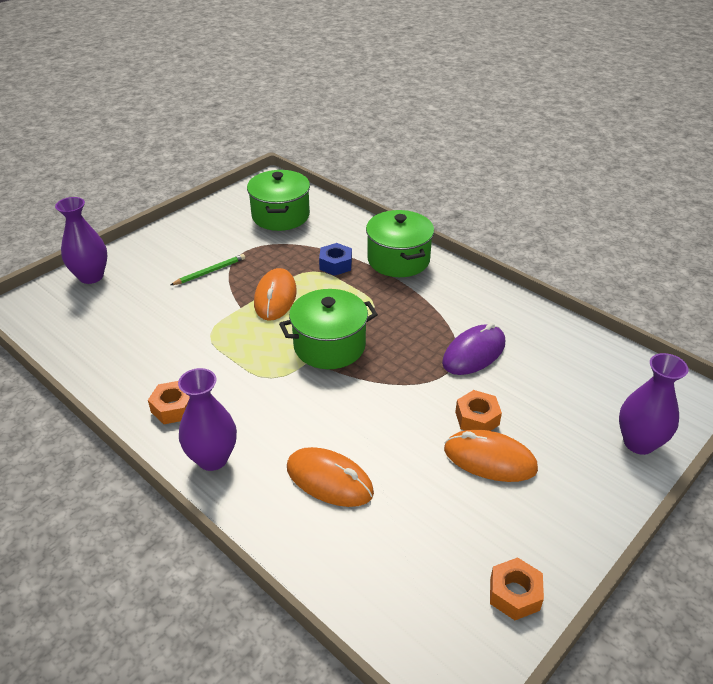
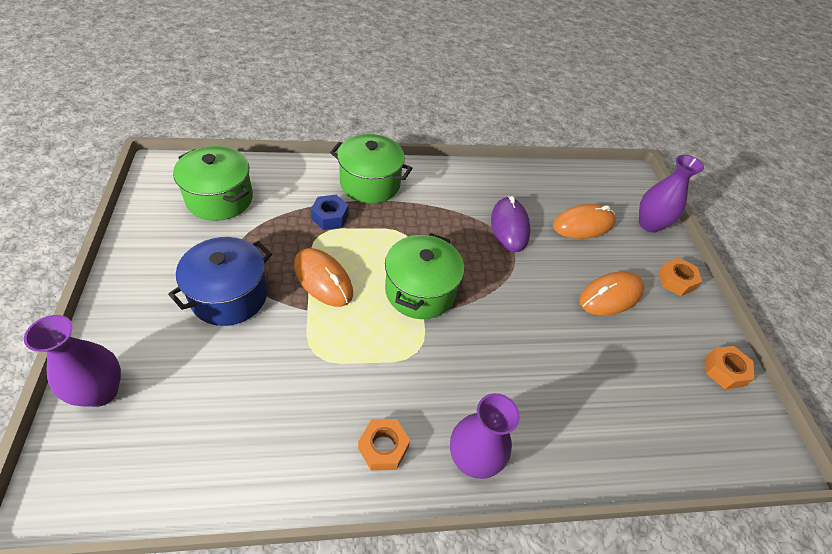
camera: 55 degrees left, 10 degrees up
(210, 271) = (229, 296): green pencil -> blue pot
(329, 480) = (560, 395): orange mouse -> orange mouse (583, 224)
(477, 418) = (570, 273): orange nut -> orange nut (676, 281)

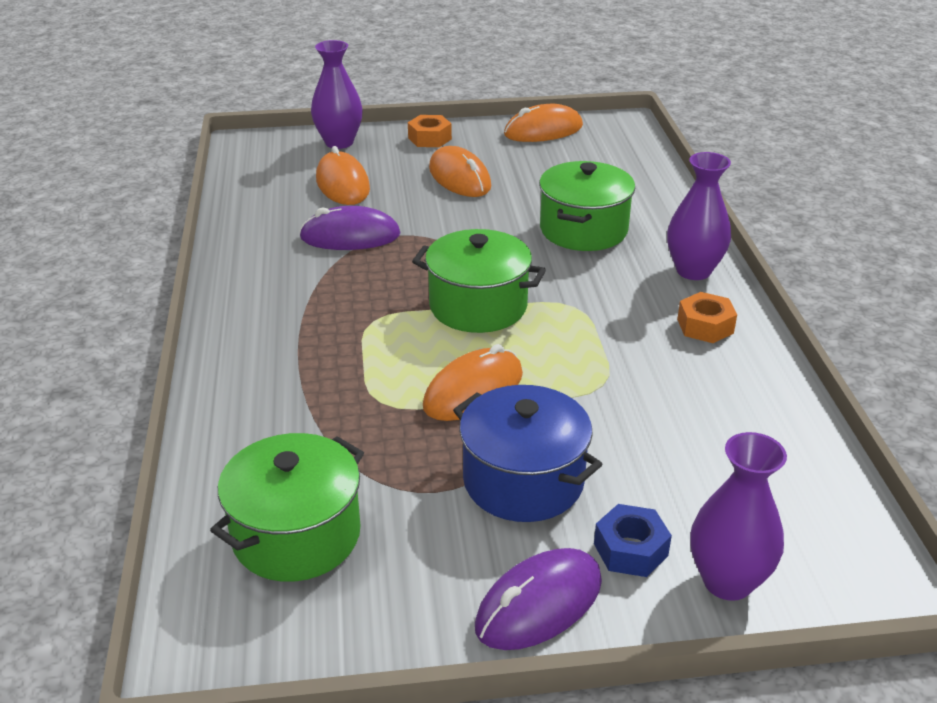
camera: 85 degrees left, 15 degrees down
(129, 291) = (539, 604): none -> purple mouse
(330, 217) = (339, 395): blue nut -> blue nut (630, 550)
(370, 183) = (256, 359): green pot -> green pot (583, 230)
(724, 371) = (543, 130): orange nut -> orange mouse

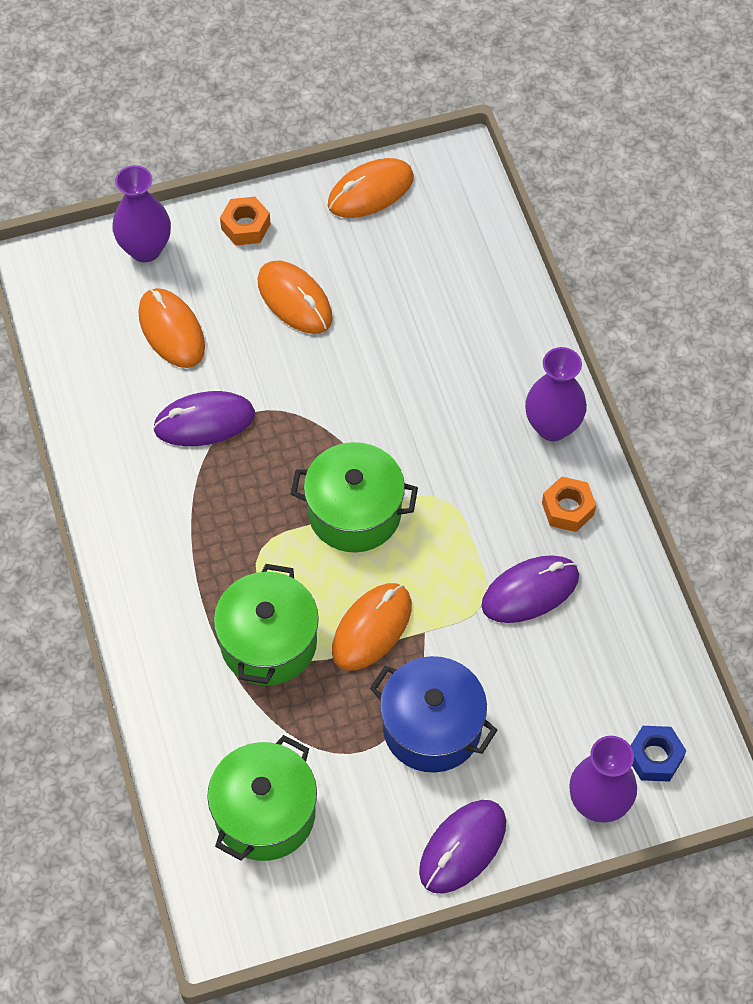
camera: 10 degrees left, 25 degrees up
(583, 230) = (438, 375): green pot -> green pot (268, 642)
(630, 550) = (524, 785): blue nut -> blue nut (654, 757)
(657, 381) = (530, 591): none -> purple mouse

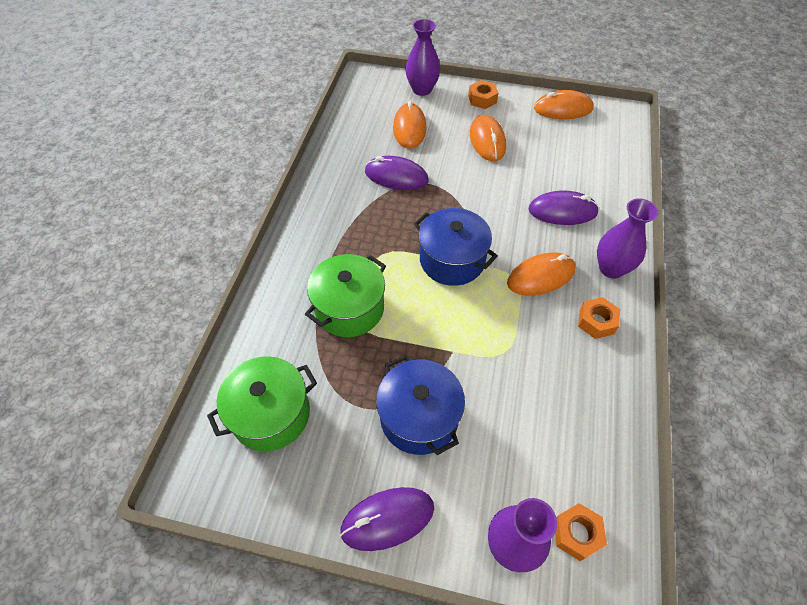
camera: 30 degrees right, 5 degrees down
(354, 512) = (452, 260): green pot -> blue pot
(372, 628) = (419, 332): orange mouse -> orange mouse (541, 276)
(530, 591) = (541, 361): purple mouse -> purple mouse (562, 211)
(654, 757) = (576, 533): blue nut -> orange nut

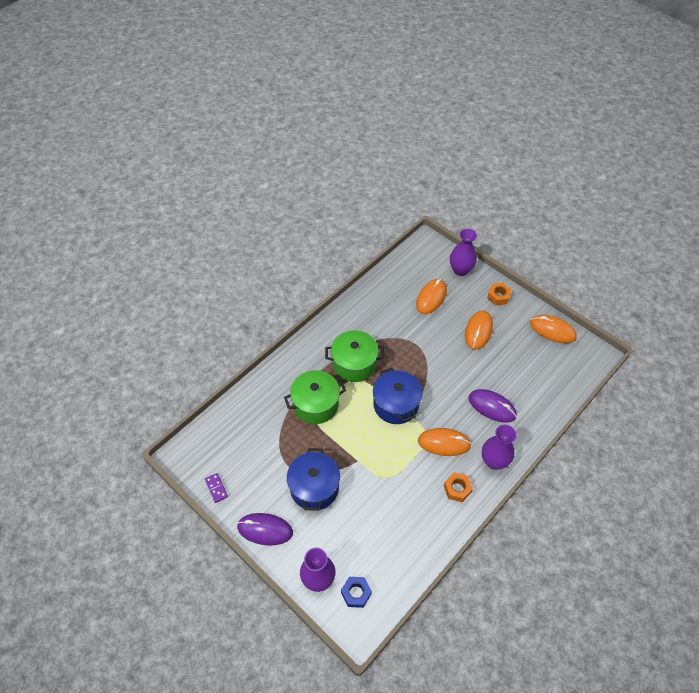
camera: 30 degrees right, 0 degrees up
(271, 414) = (239, 443): green pot -> green pot (354, 364)
(274, 499) = (216, 488): none -> purple domino
(396, 176) = (399, 330): purple mouse -> none
(576, 533) = (356, 593): orange nut -> blue nut

